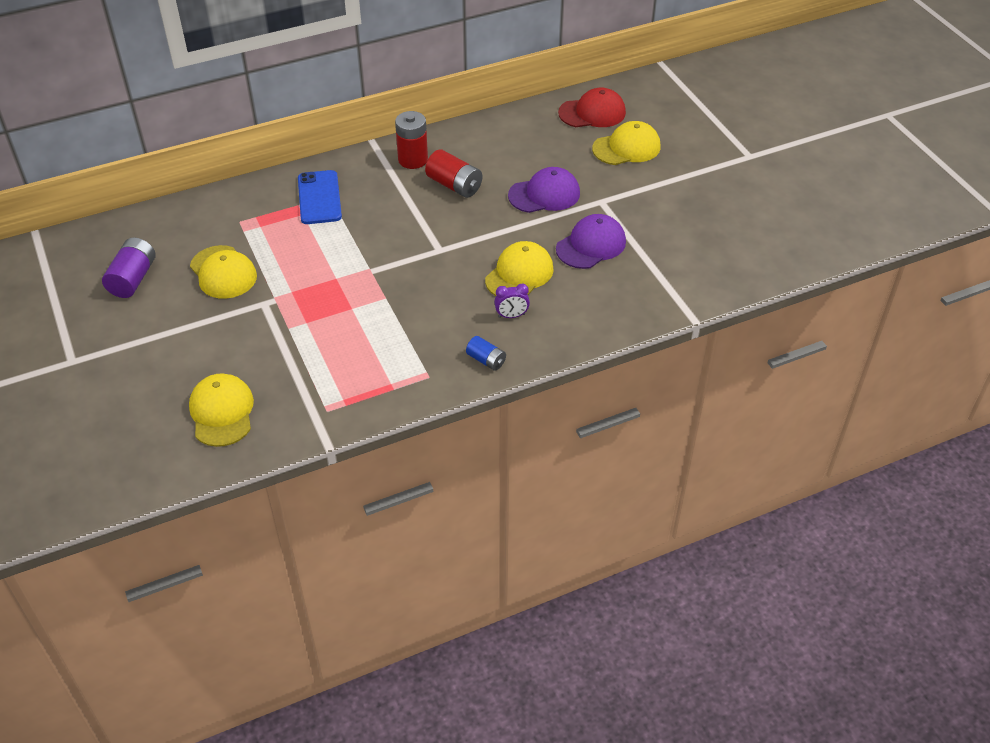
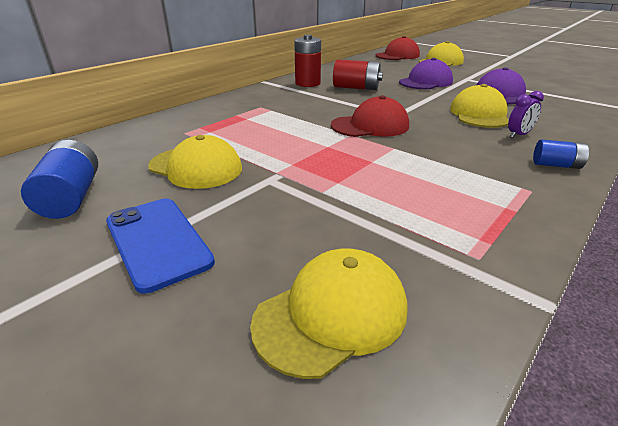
camera: 25 degrees left, 15 degrees down
(133, 279) = (71, 197): purple battery -> blue battery
(222, 412) = (331, 314): yellow cap -> yellow cap turned 90 degrees clockwise
(319, 198) = (252, 109): blue phone -> blue phone (157, 241)
(398, 260) = (370, 126): none -> red cap

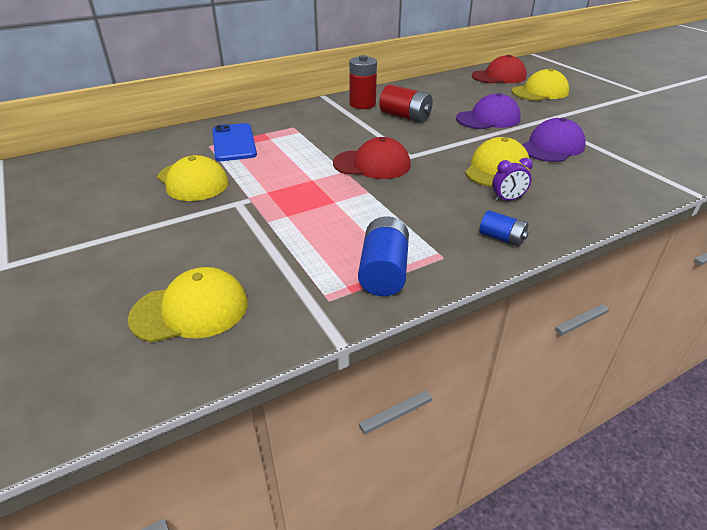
camera: 20 degrees right, 5 degrees up
(71, 197) = (94, 190): blue battery -> blue battery (384, 272)
(157, 241) = (125, 236): blue phone -> blue phone (234, 143)

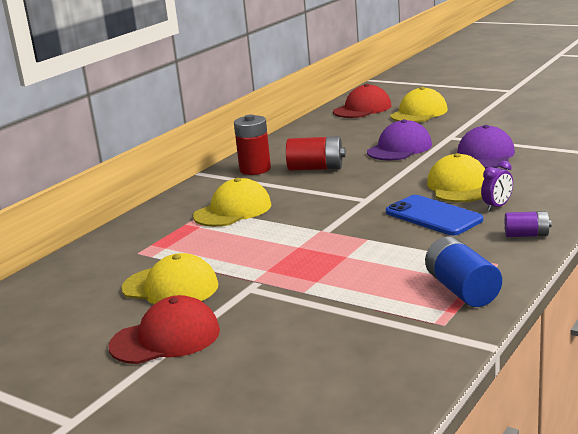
camera: 25 degrees left, 15 degrees down
(190, 310) = (331, 376): yellow cap -> yellow cap (233, 210)
(234, 143) = (163, 242): blue phone -> blue phone (433, 216)
(372, 164) = (339, 217): red cap -> red cap (166, 338)
(501, 238) = (526, 235): blue battery -> purple battery

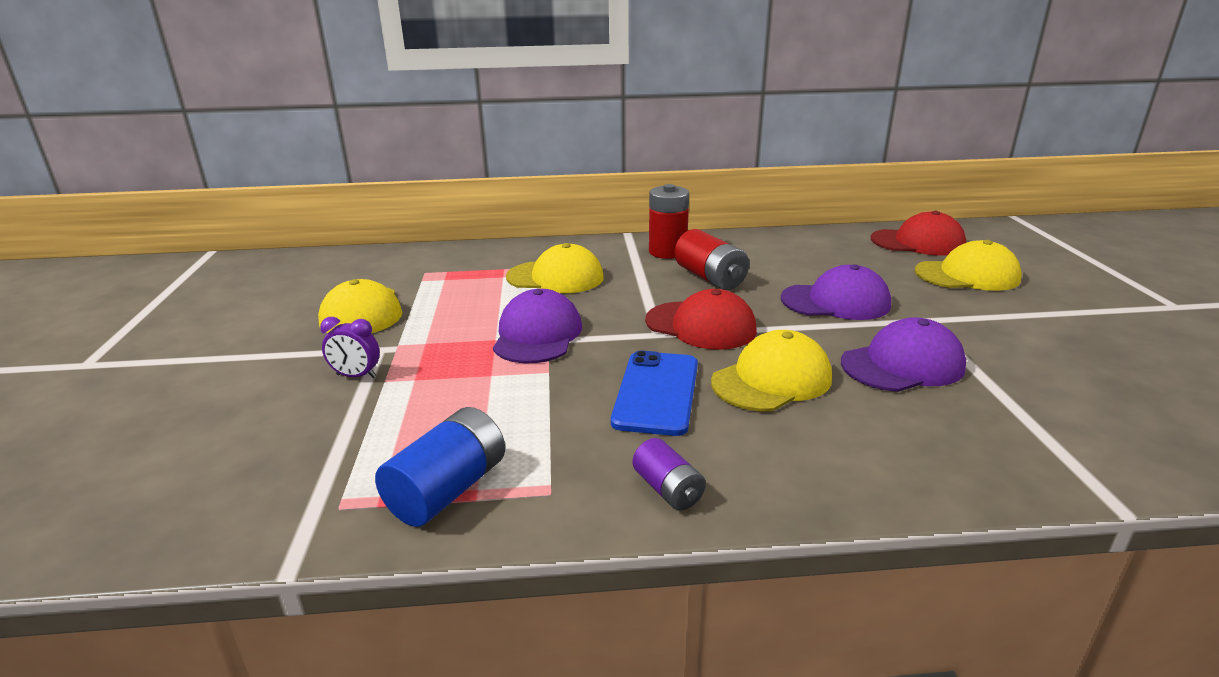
camera: 50 degrees right, 5 degrees up
(166, 338) = (253, 347): red cap -> red cap (701, 326)
(312, 233) = (537, 335): none -> purple cap
(497, 206) = (740, 431): purple clock -> purple clock (356, 376)

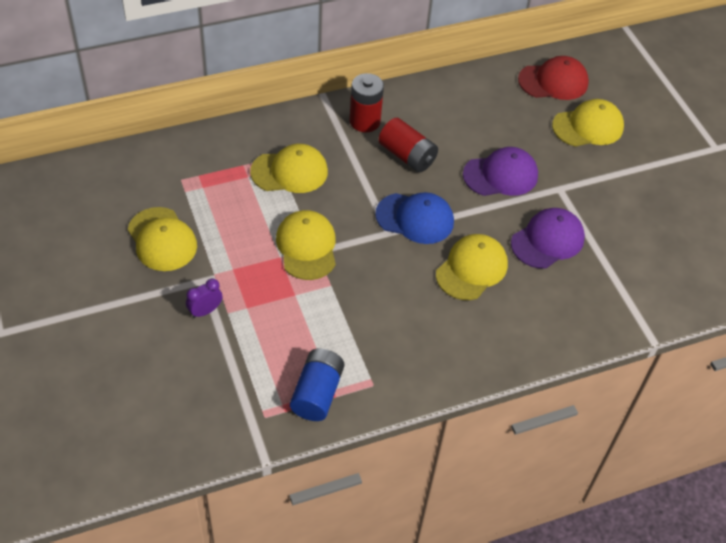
camera: 20 degrees left, 25 degrees up
(356, 376) = (205, 311): purple clock -> purple clock turned 150 degrees clockwise
(537, 335) = (307, 247): purple cap -> yellow cap
(656, 392) = (405, 293): blue phone -> none
(668, 489) = (434, 370): purple battery -> none
(701, 326) = (415, 218): red cap -> blue cap

